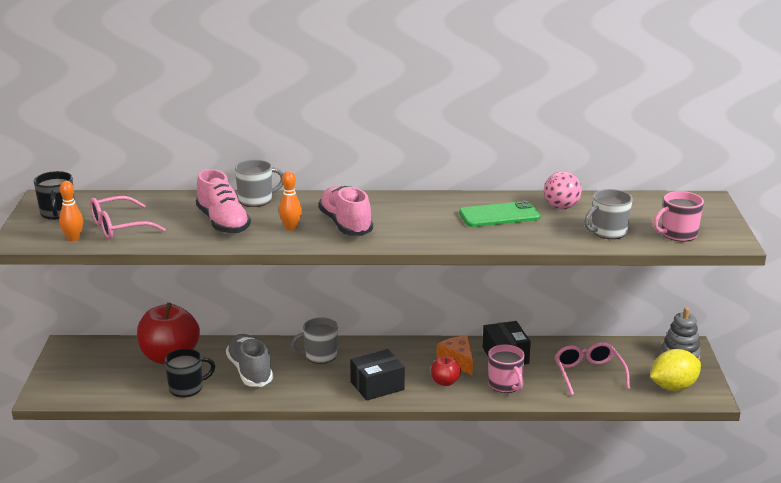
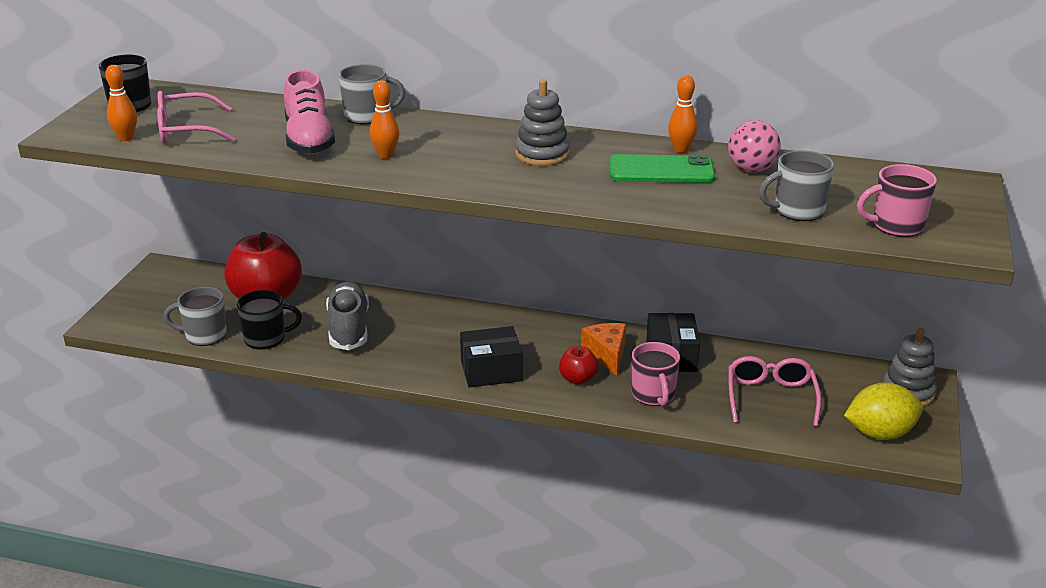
camera: 15 degrees right, 5 degrees up
(320, 356) = (440, 322): grey mug -> grey mug (204, 335)
(345, 224) = (456, 159): pink shoe -> none
(407, 213) = (542, 154): none -> grey stacking toy
(504, 198) = (681, 149): none -> orange bowling pin

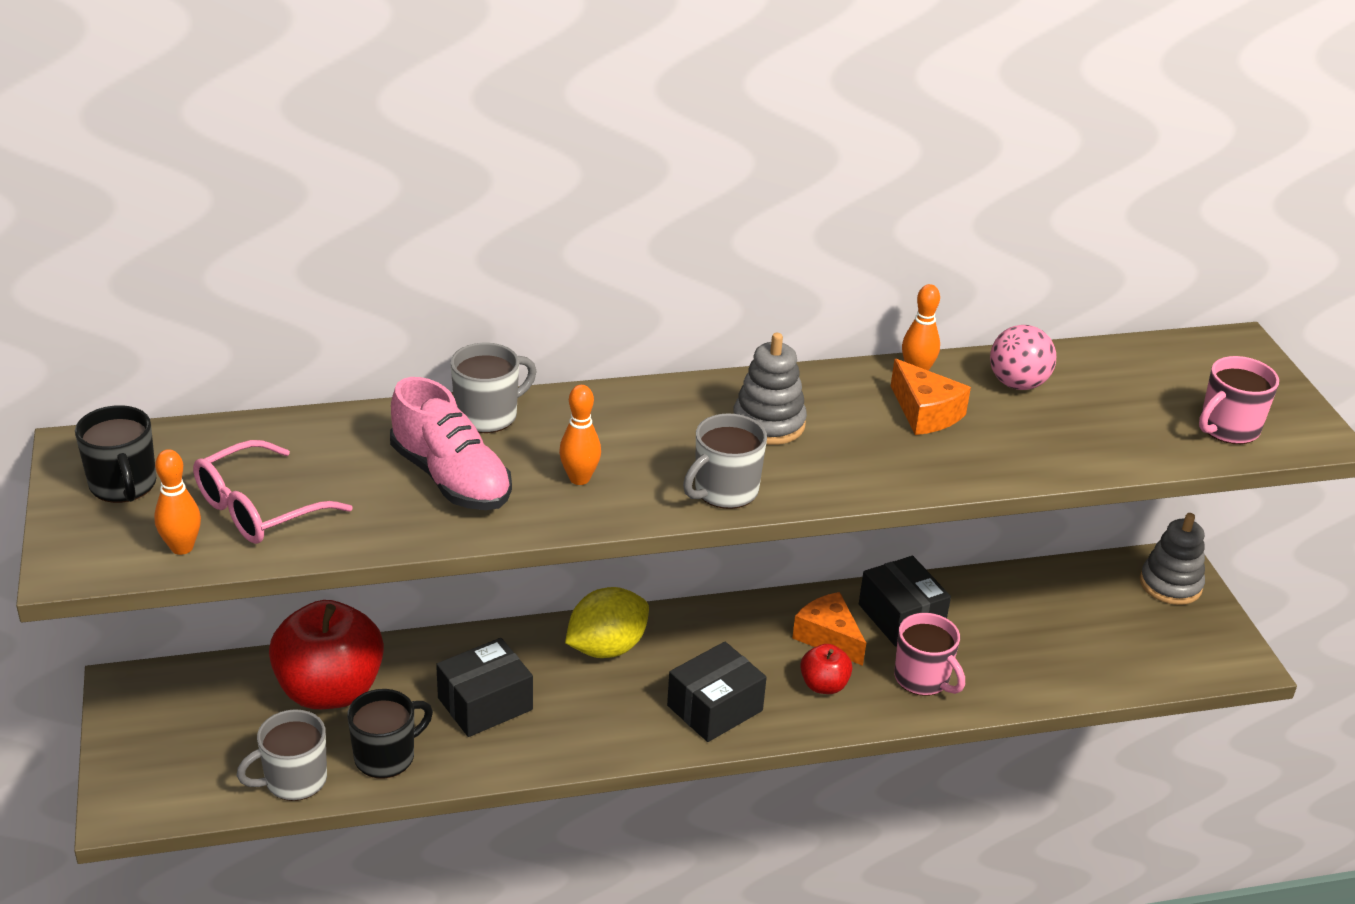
camera: 30 degrees left, 5 degrees up
(349, 329) = (485, 704): grey shoe -> black box
(661, 170) = (925, 413): green phone -> orange cheese
(770, 397) = (1044, 639): pink glasses -> none
(797, 211) = (1117, 435): grey mug -> grey mug (724, 491)
(880, 433) = (1182, 649): yellow lemon -> yellow lemon (606, 648)

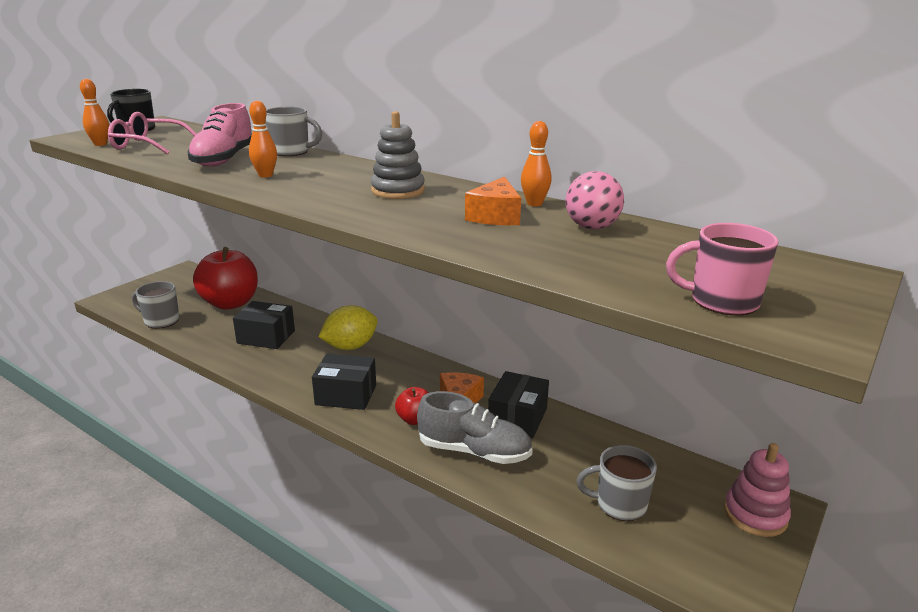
camera: 50 degrees right, 10 degrees down
(386, 756) = (200, 332): black mug -> none
(606, 648) = (350, 347): yellow lemon -> yellow lemon turned 45 degrees counterclockwise
(724, 491) = (308, 199): grey mug -> grey mug (619, 504)
(923, 679) = (474, 451): pink mug -> grey shoe
(1170, 584) = (755, 515): grey stacking toy -> pink stacking toy

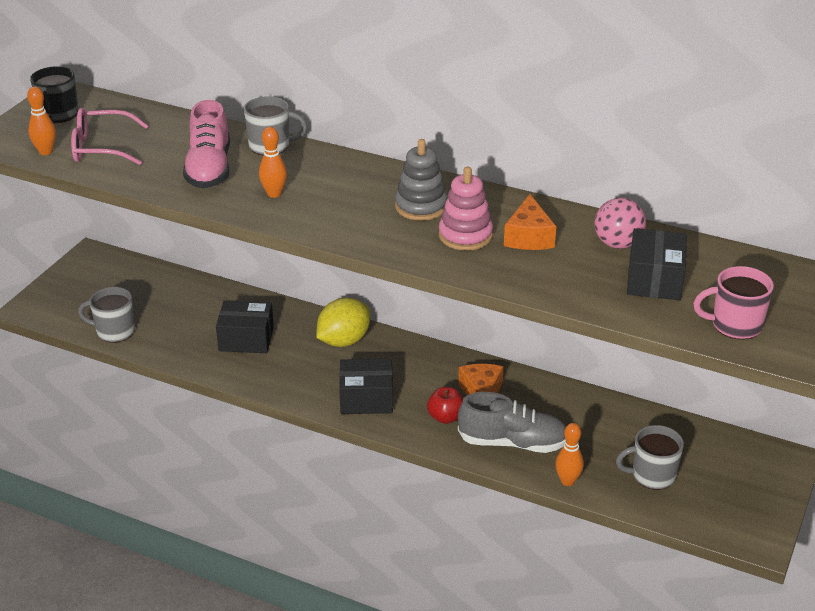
camera: 10 degrees left, 10 degrees up
(230, 303) = (179, 298): red apple -> none
(517, 418) = (542, 403): black box -> black box (654, 280)
(534, 204) = (557, 214): orange bowling pin -> orange bowling pin (567, 481)
(755, 515) = (764, 469): pink stacking toy -> pink stacking toy (465, 235)

